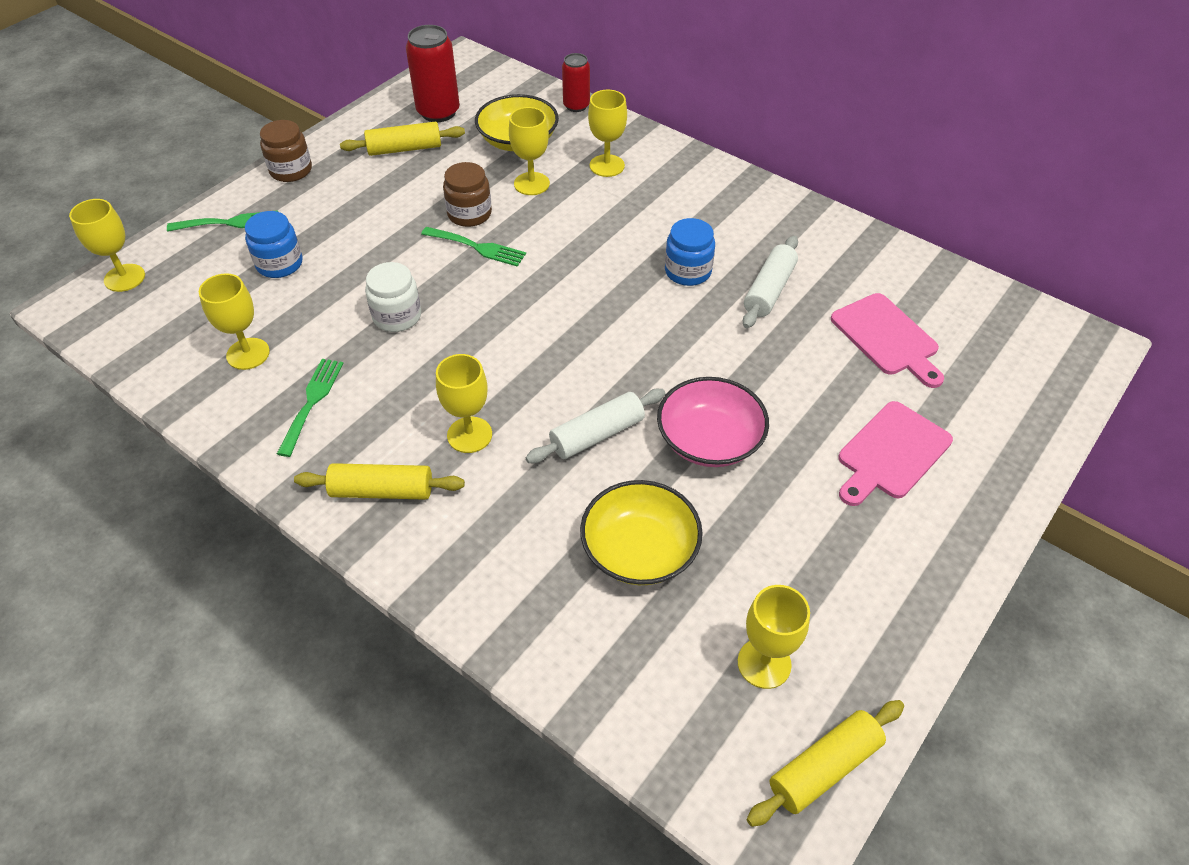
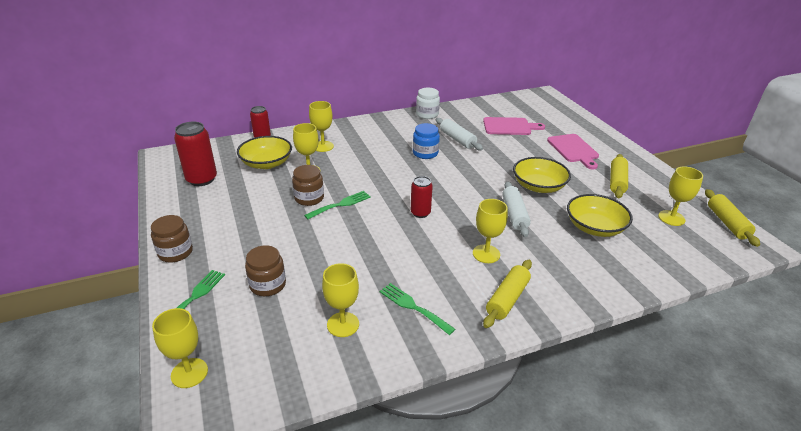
camera: 60 degrees left, 15 degrees down
(279, 264) = (268, 285): blue jar -> brown jar
(397, 316) = (369, 250): white jar -> white jar (427, 114)
(404, 149) = (219, 201): yellow rolling pin -> yellow rolling pin (617, 181)
(518, 330) = (420, 213): none -> red can
(709, 440) = (538, 186): pink bowl -> yellow bowl

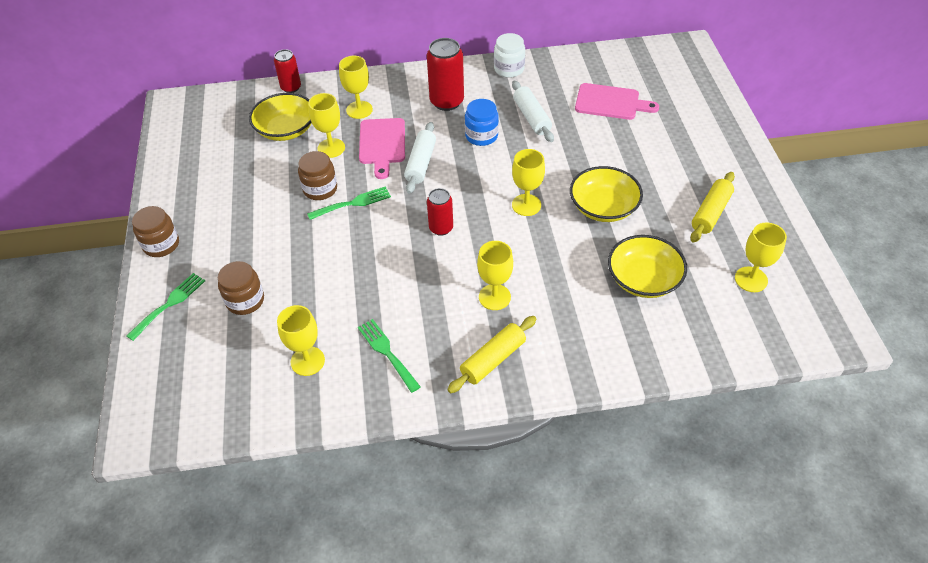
camera: 15 degrees right, 15 degrees up
(189, 373) = (148, 389): yellow goblet -> yellow goblet (526, 205)
(201, 179) = (208, 145): red can -> red can (447, 101)
(514, 214) = (553, 246): white rolling pin -> white rolling pin (421, 163)
(574, 150) = (679, 153): pink cutting board -> pink cutting board (382, 144)
(727, 223) = (821, 297): yellow rolling pin -> none

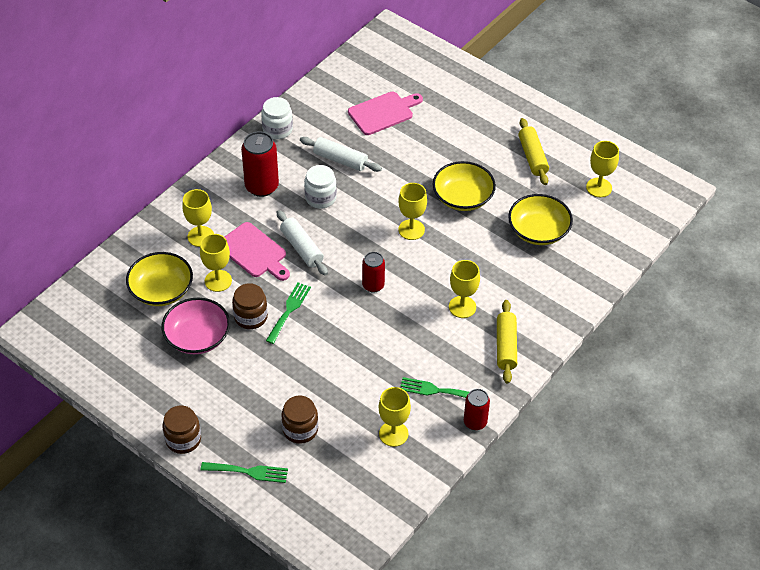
camera: 45 degrees left, 0 degrees up
(169, 304) = (248, 472): green fork -> green fork turned 105 degrees clockwise
(266, 178) = (197, 337): none -> pink bowl
(291, 87) = (118, 253): red can -> red can (475, 422)
(481, 136) = (320, 198): blue jar -> white jar

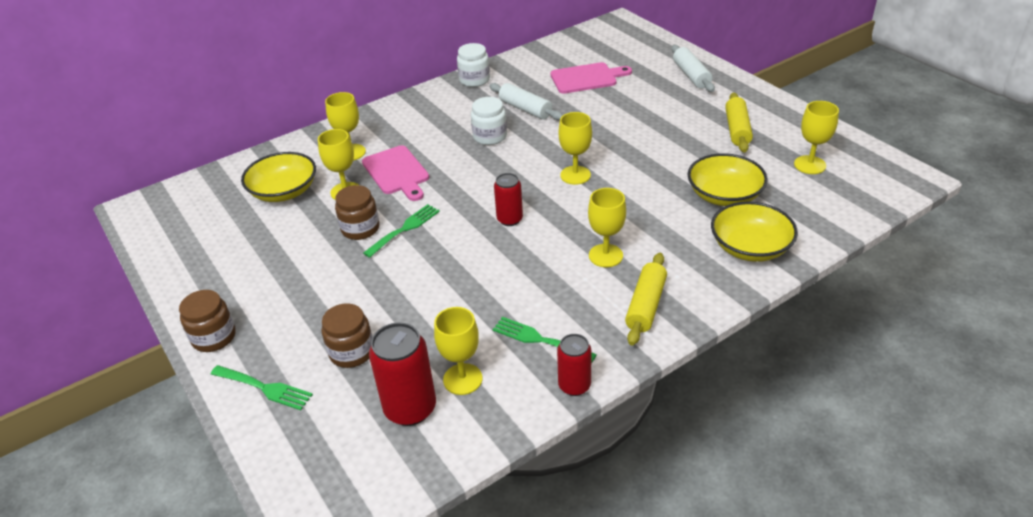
camera: 20 degrees right, 10 degrees down
(197, 337) = (293, 238): pink bowl -> none
(262, 186) = (435, 121): red can -> red can (410, 408)
(302, 248) = (448, 175): white rolling pin -> white rolling pin (691, 75)
(463, 197) = (645, 154): yellow bowl -> yellow bowl (750, 247)

